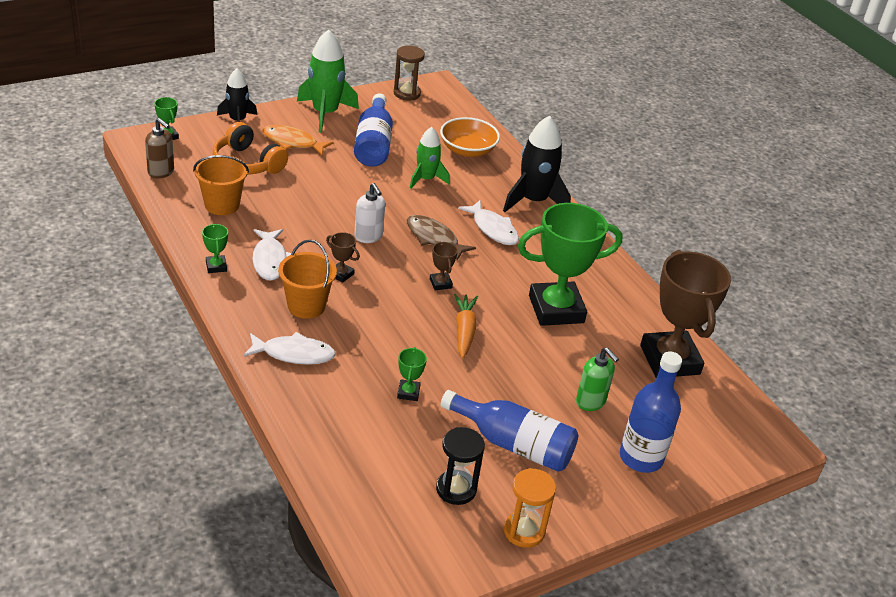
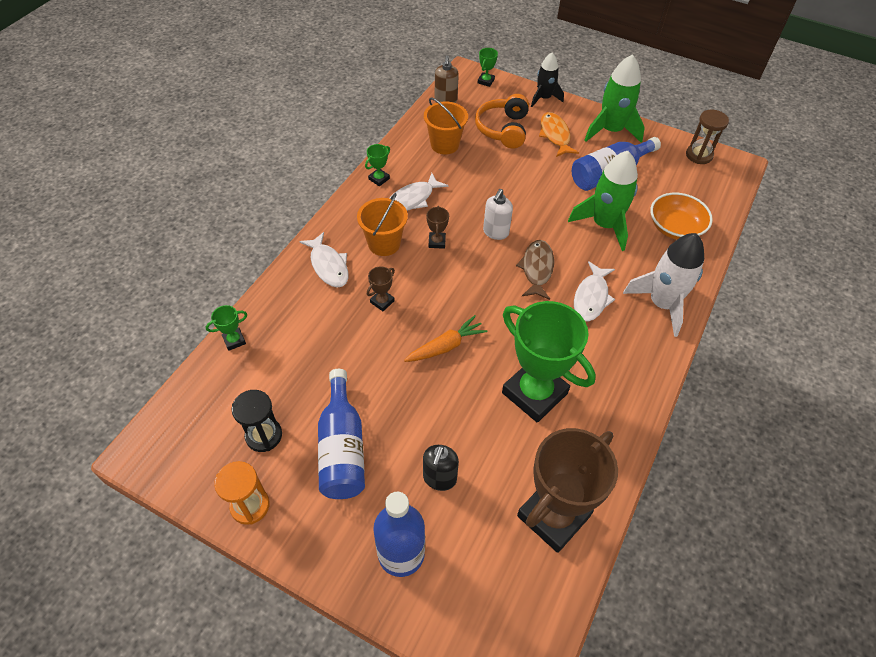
camera: 60 degrees right, 15 degrees up
(408, 392) = (344, 350): green trophy -> green trophy (234, 340)
(426, 179) = (604, 225): green rocket -> green rocket, size x1.60
(440, 283) = (487, 302): brown trophy -> brown trophy (382, 301)
(533, 201) = (662, 304): black rocket -> white rocket
(591, 402) = (439, 478): green soap dispenser -> black soap dispenser

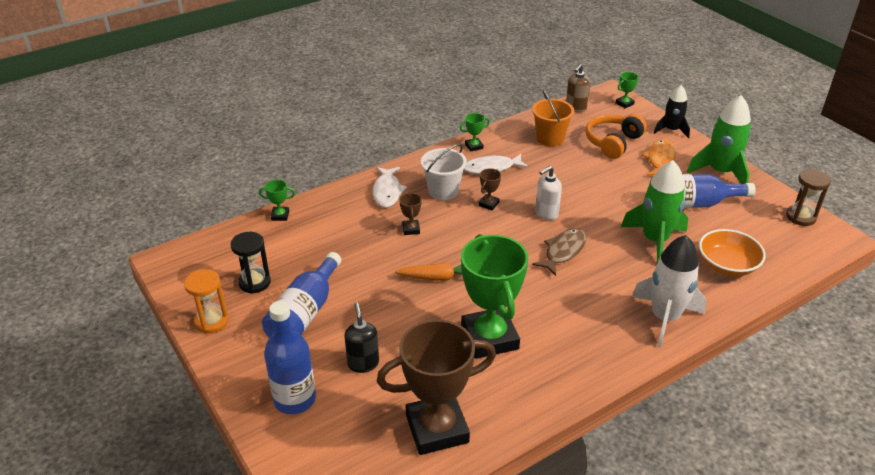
camera: 30 degrees right, 15 degrees down
(382, 301) = (411, 229): brown trophy -> brown trophy turned 75 degrees counterclockwise
(384, 244) = (443, 191): orange bucket -> white bucket
(439, 478) = (363, 363): black soap dispenser -> black soap dispenser turned 120 degrees clockwise
(591, 297) = (598, 289): white fish -> none

